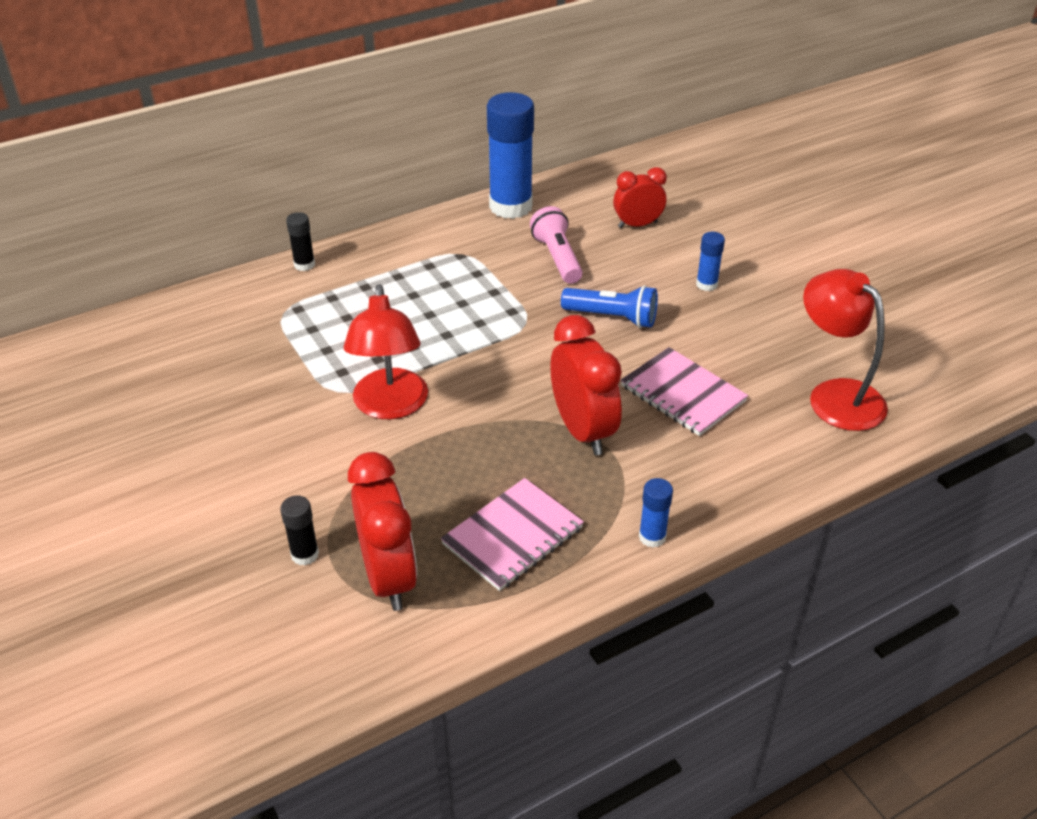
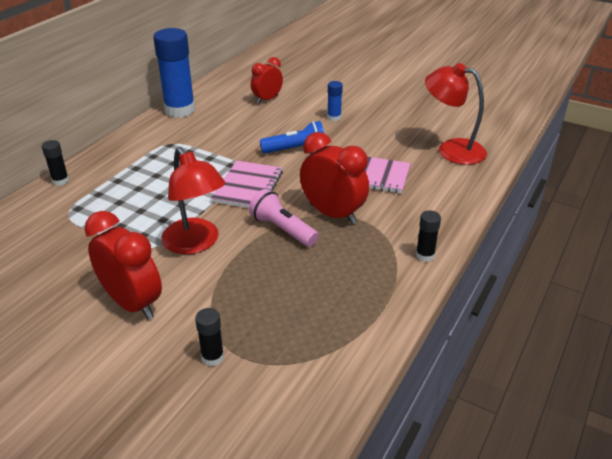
camera: 30 degrees left, 5 degrees down
(389, 577) = (285, 346): red clock -> red clock (132, 303)
(513, 536) = (344, 288): pink notebook -> pink notebook (248, 187)
(557, 258) = (234, 129): pink flashlight -> pink flashlight (282, 229)
(652, 537) = (425, 255): blue glue stick -> black glue stick

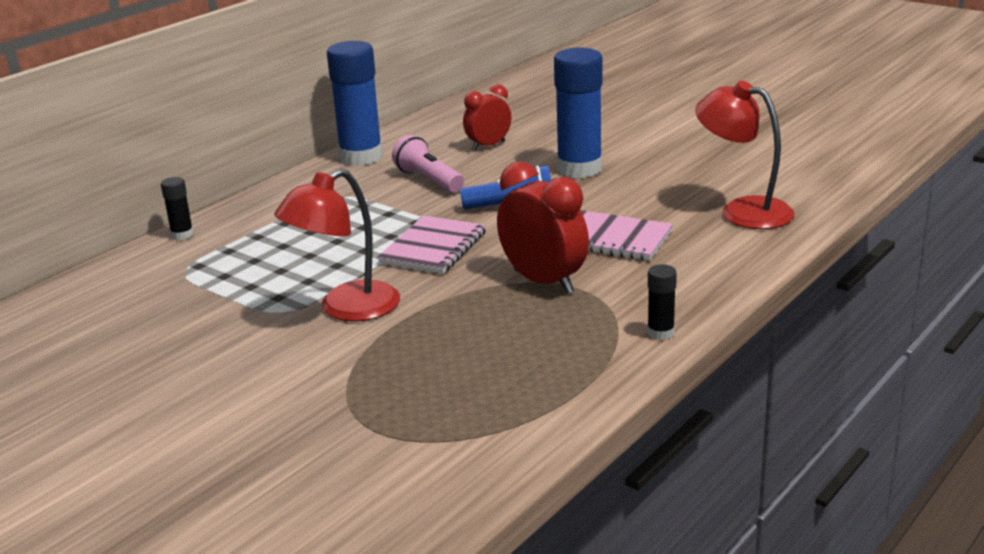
camera: 10 degrees right, 10 degrees down
(132, 303) = (248, 369): red clock -> none
(196, 243) = (346, 309): red lamp -> red lamp turned 75 degrees clockwise
(212, 357) = (338, 429): black glue stick -> none
(282, 229) = (468, 297): pink flashlight -> pink flashlight (428, 180)
(334, 117) = (579, 169): blue glue stick -> blue glue stick, size x2.19

